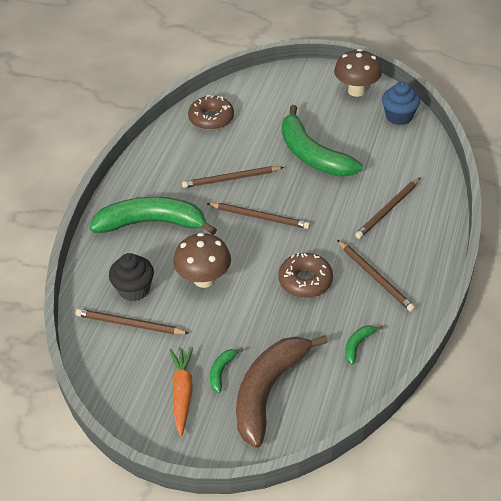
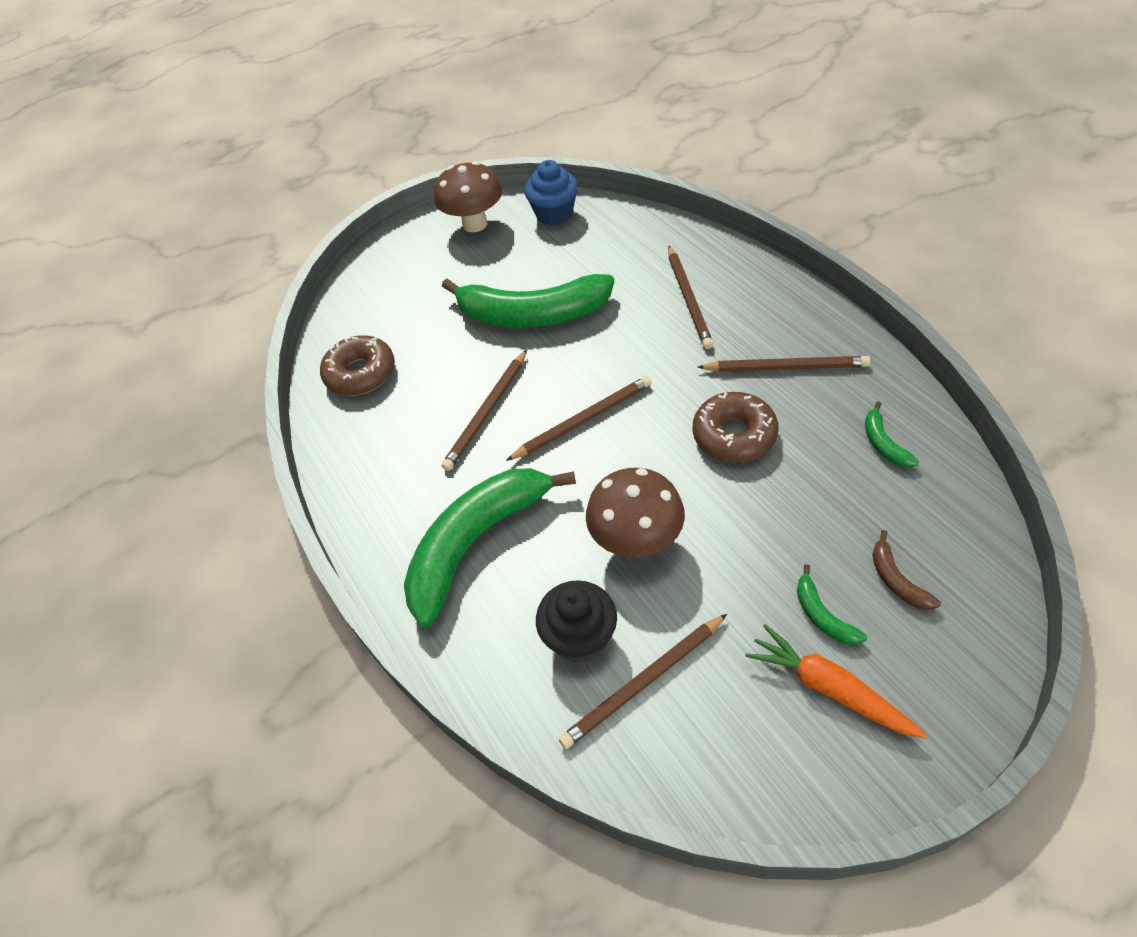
camera: 45 degrees left, 5 degrees up
(268, 391) = (896, 580): brown banana -> brown banana, size x0.40

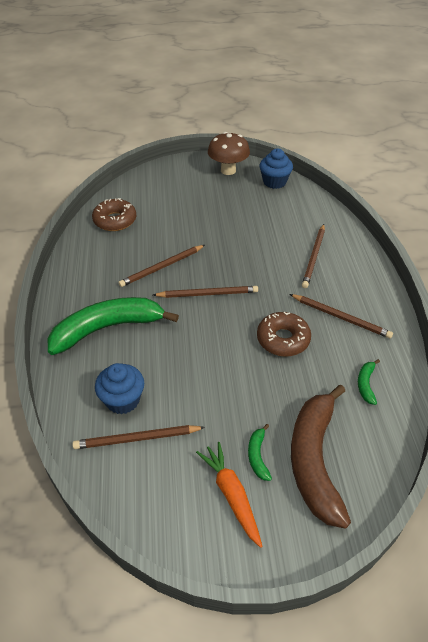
camera: 20 degrees right, 5 degrees down
(532, 314) = (222, 229): green banana -> none
(580, 638) = (122, 400): black cupcake -> blue cupcake
(636, 541) = (188, 367): brown mushroom -> none
(896, 580) = (314, 459): brown banana -> brown banana, size x2.48

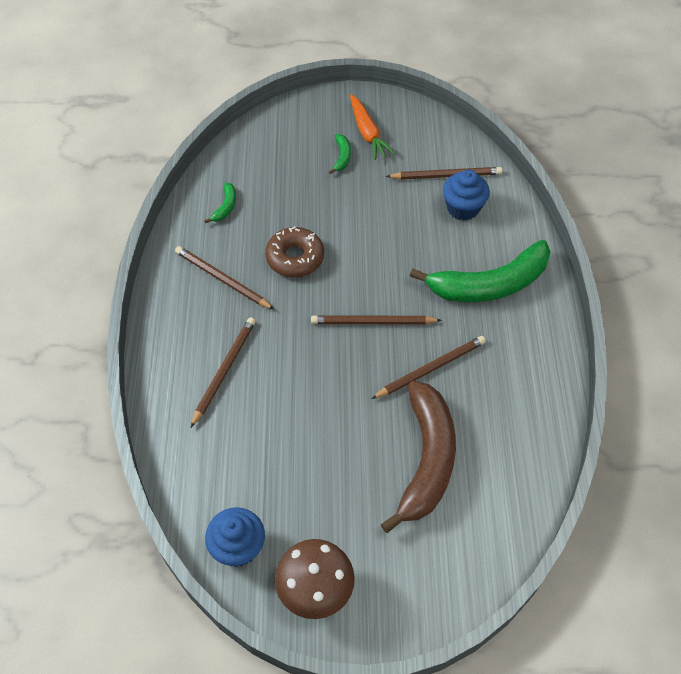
camera: 175 degrees left, 10 degrees up
(115, 220) = (507, 467): brown donut -> none
(314, 459) = (294, 151): brown banana -> brown banana (426, 460)

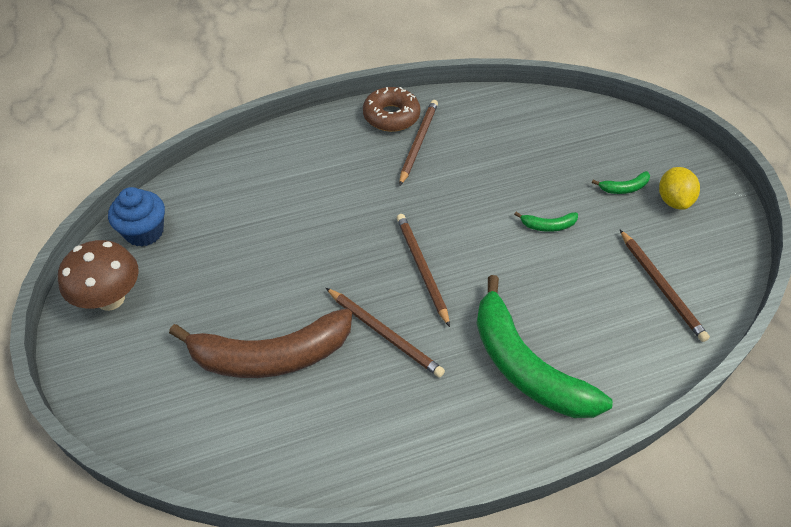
camera: 70 degrees right, 5 degrees down
(224, 370) = (319, 172): brown pencil -> none
(225, 207) = (503, 121): green banana -> green banana (548, 226)
(295, 258) = (470, 186): brown donut -> brown donut (391, 116)
(367, 133) = (673, 200): orange carrot -> yellow lemon
(463, 208) = (623, 314): blue cupcake -> none

